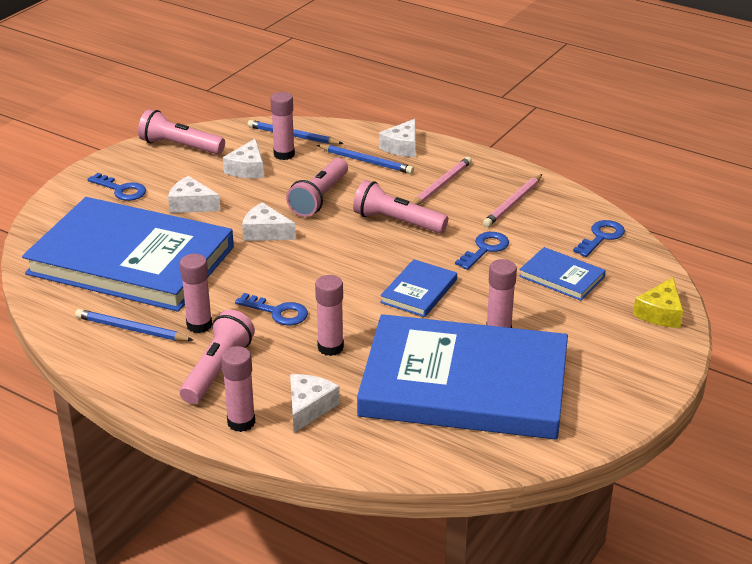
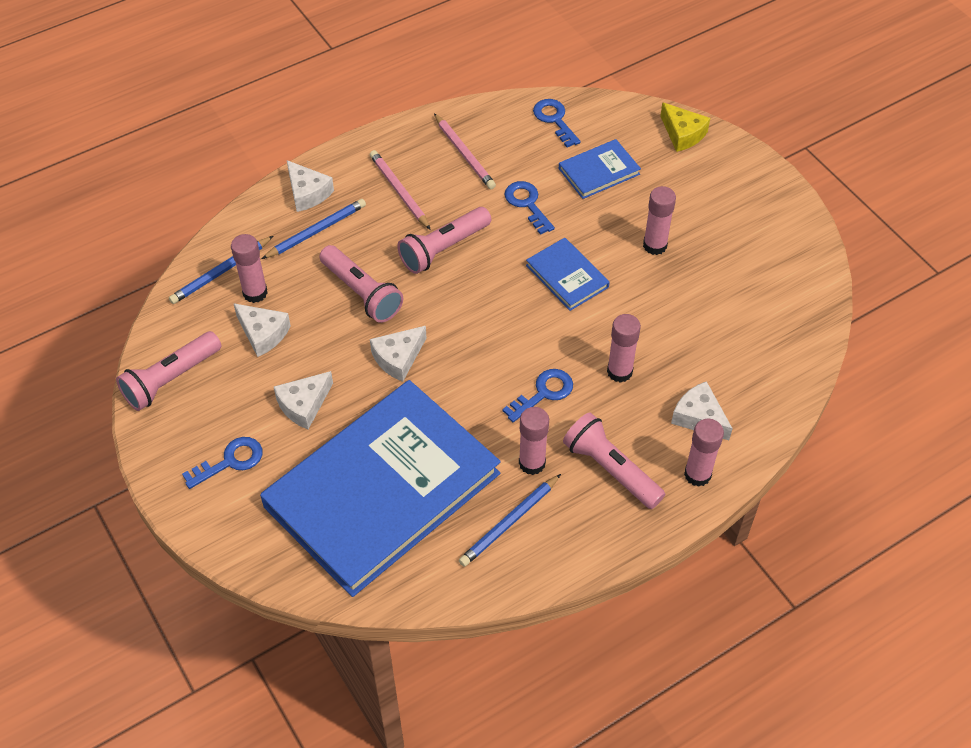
camera: 65 degrees left, 20 degrees up
(464, 384) = (716, 298): blue book -> none

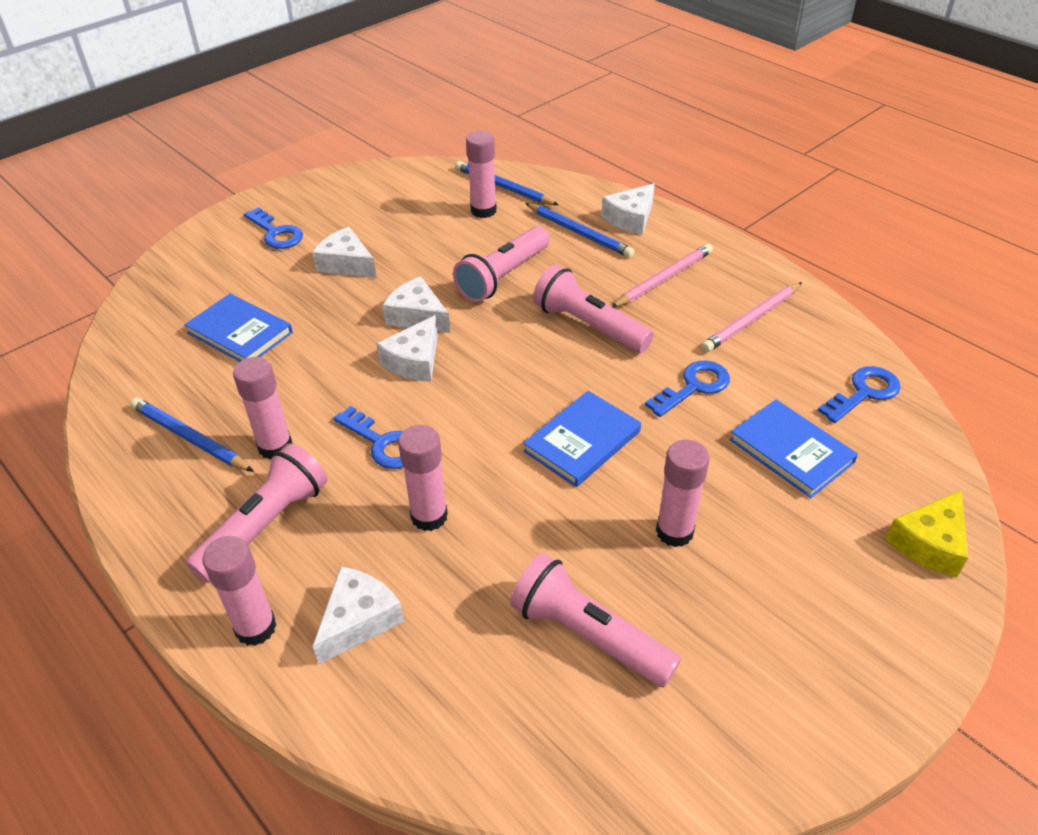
camera: 80 degrees right, 10 degrees down
(171, 379) = (368, 185): pink flashlight -> pink flashlight (588, 635)
(263, 334) = (432, 224): white cheese -> white cheese (414, 361)
(382, 489) = (240, 332): blue book -> blue book, size x0.41

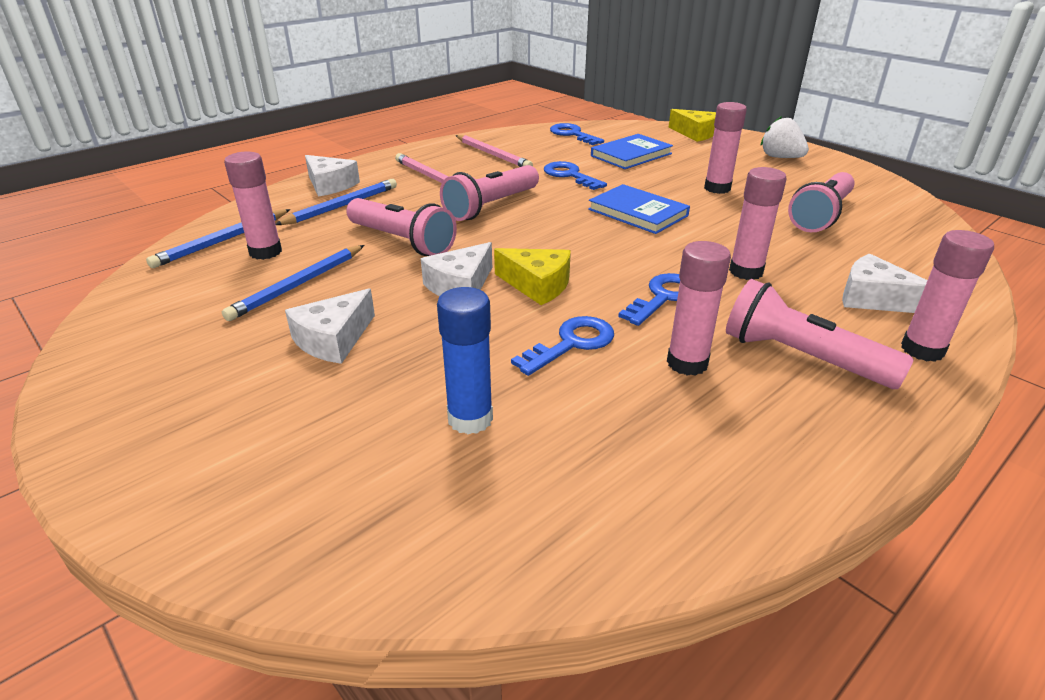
camera: 90 degrees left, 10 degrees down
(190, 438) = (692, 435): blue pencil -> blue pencil (298, 285)
(240, 332) = (470, 419): blue book -> blue glue stick
(276, 233) = (211, 413): blue key -> blue key (571, 343)
(414, 361) = (537, 285): white cheese -> yellow cheese
(836, 645) = (780, 157): none -> white strawberry

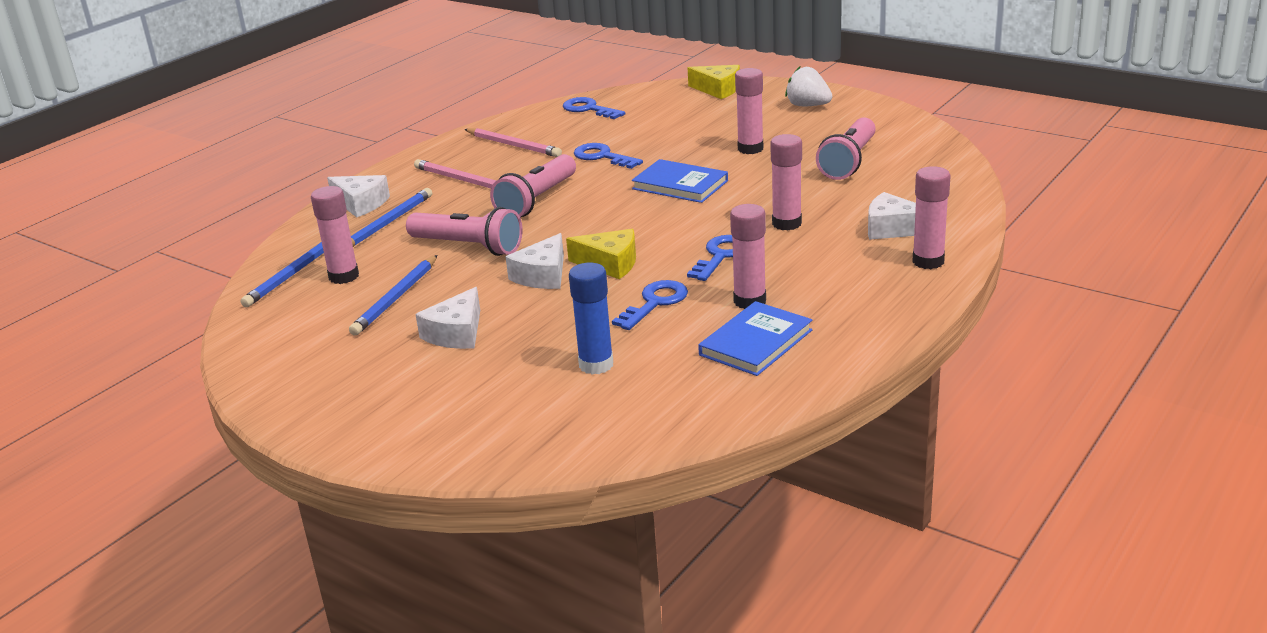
camera: 10 degrees left, 5 degrees down
(631, 155) = (657, 124): blue book -> blue book (755, 342)
(802, 357) = (837, 282): pink flashlight -> none

